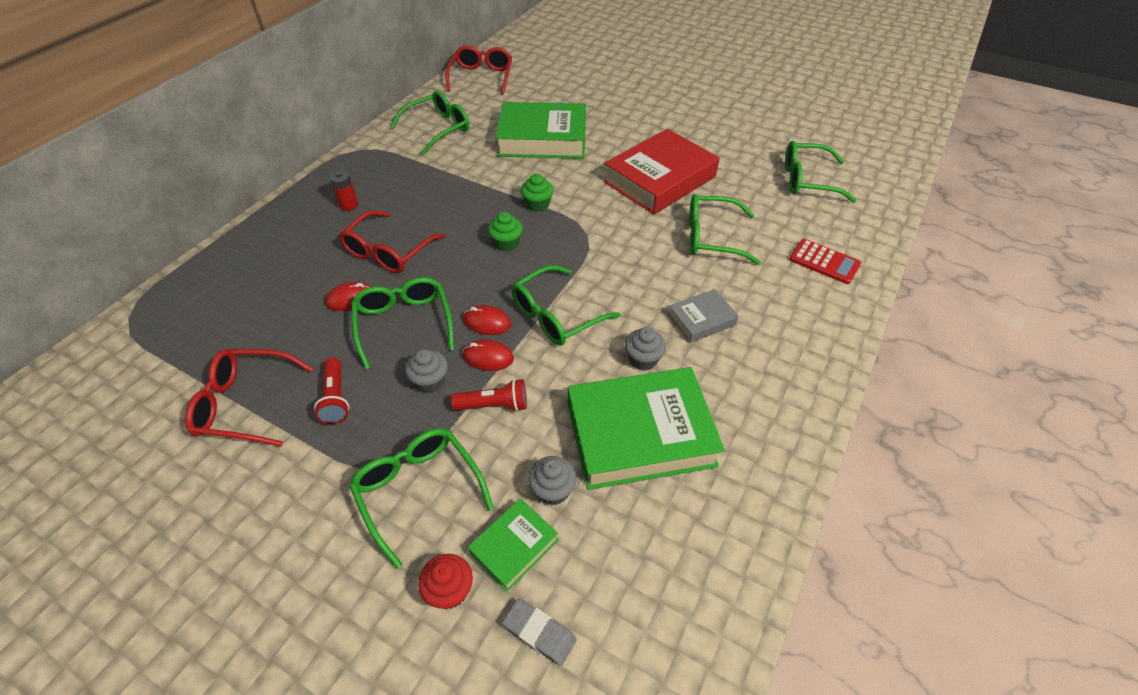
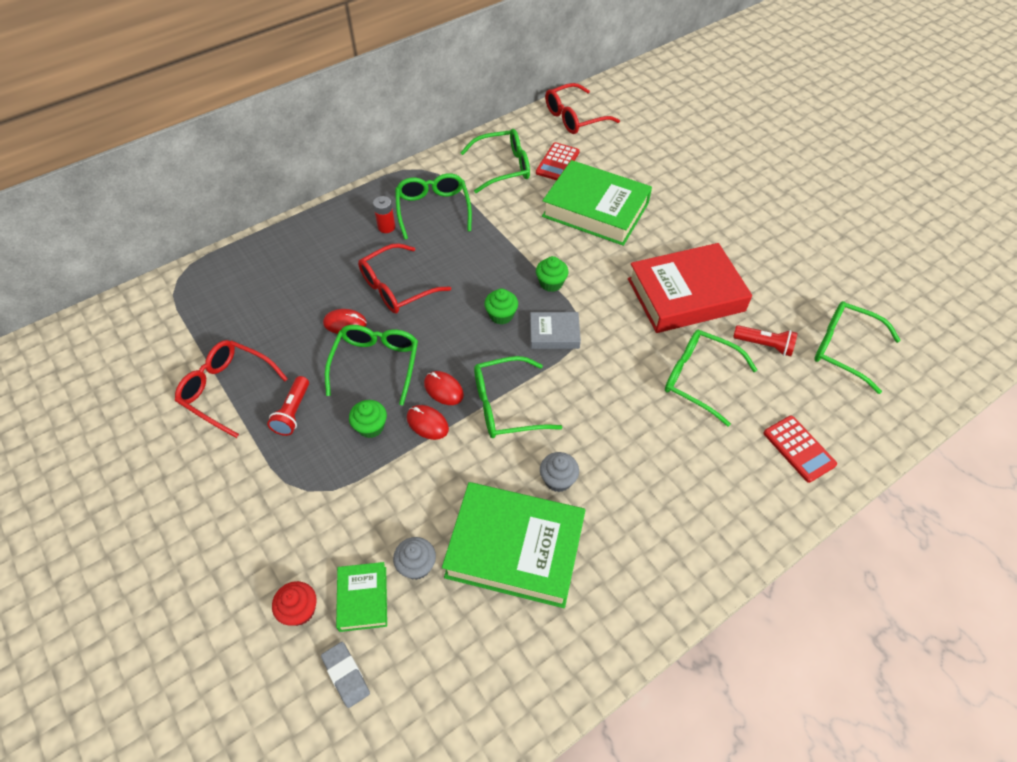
camera: 25 degrees right, 5 degrees up
(418, 491) = (316, 519): green glasses -> green glasses (433, 209)
(430, 381) = (371, 427): grey cupcake -> green cupcake
(481, 77) = (574, 117): red glasses -> red glasses turned 150 degrees counterclockwise
(486, 113) = (557, 162): none -> red calculator
(494, 405) = (410, 470): red flashlight -> red flashlight (764, 345)
(514, 546) = (363, 598): green book -> green book turned 75 degrees counterclockwise
(701, 319) = (635, 462): grey book -> grey book (554, 334)

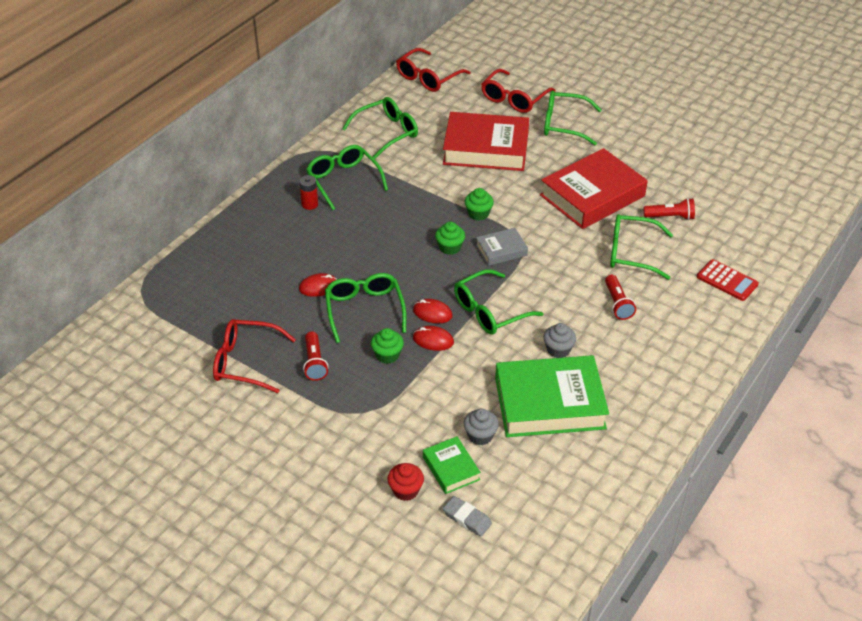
camera: 20 degrees left, 10 degrees down
(397, 287) = (348, 249): red glasses -> red glasses (514, 99)
(557, 162) = (433, 118): red calculator -> none
(595, 210) = (486, 148): green book -> red book
(654, 440) = (617, 304): none -> red flashlight
(844, 349) = (730, 204): green glasses -> green glasses (564, 124)

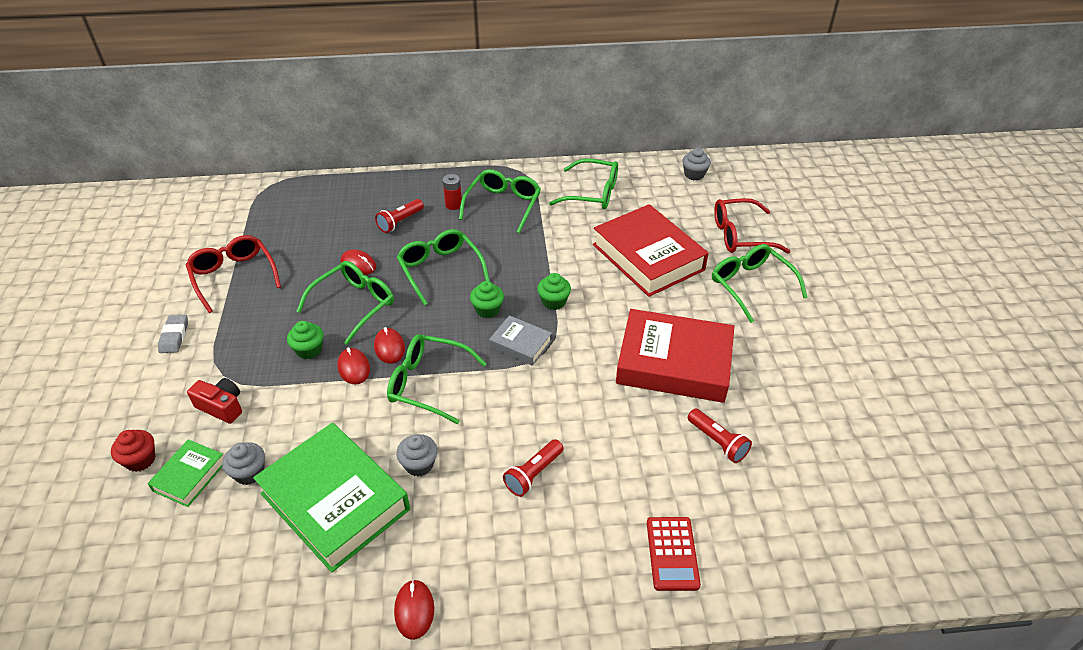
camera: 50 degrees right, 0 degrees up
(315, 362) = (263, 313): red flashlight -> red flashlight (400, 222)
(396, 426) = (221, 407): none -> red camera
(428, 78) = (694, 174): red glasses -> grey cupcake
(467, 518) = (128, 526): grey eraser -> grey eraser (174, 336)
(631, 253) = (623, 442): green glasses -> green glasses (440, 270)
(668, 404) = (414, 610): none -> red mouse

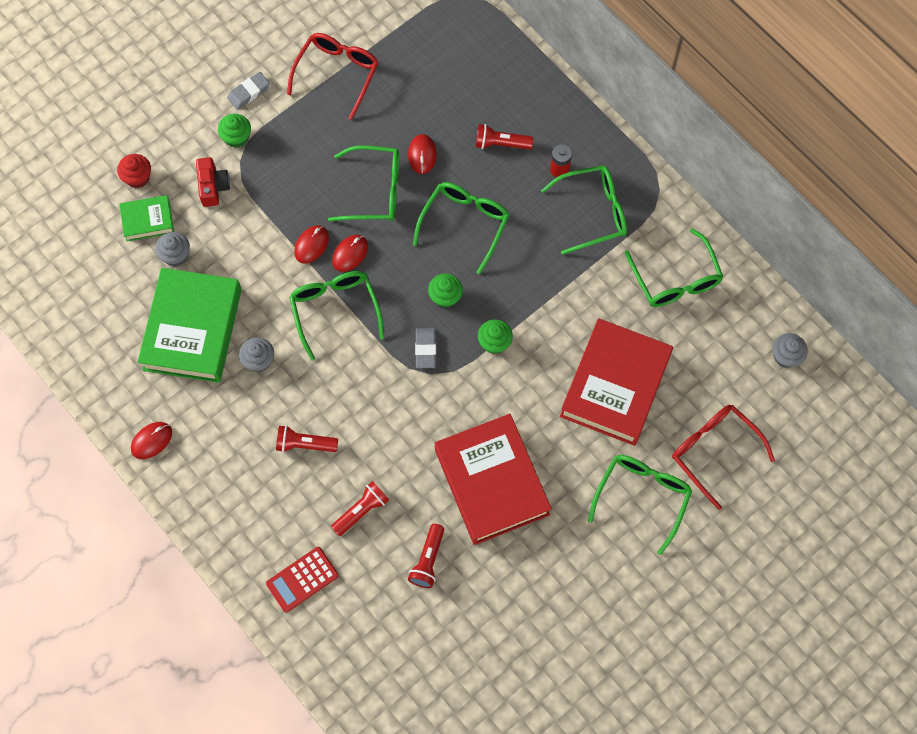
camera: 55 degrees right, 25 degrees up
(309, 350) = (305, 198): green cupcake -> green cupcake (237, 137)
(520, 344) = (425, 349): grey book -> grey eraser
(634, 466) = (361, 511): none -> red flashlight

